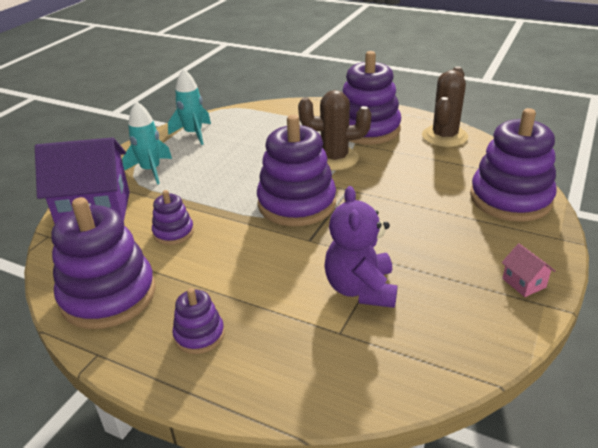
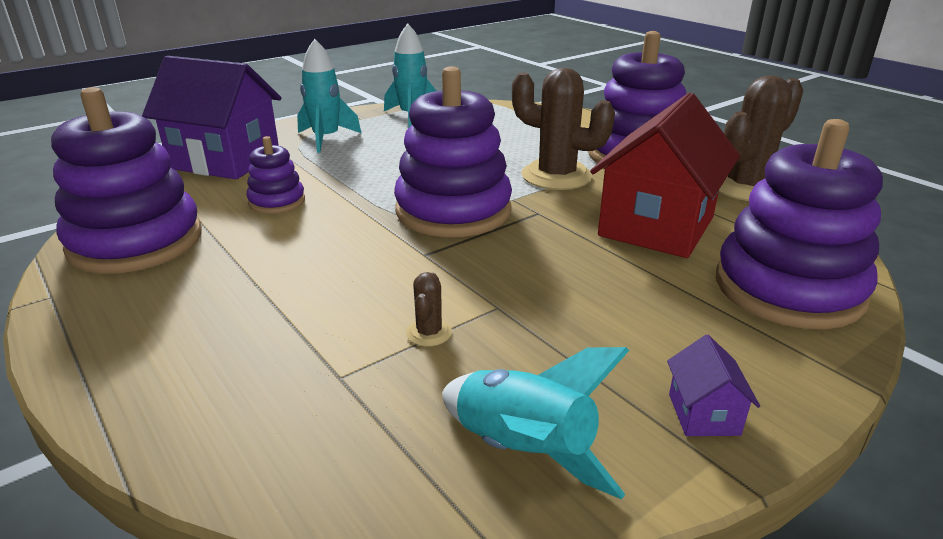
camera: 25 degrees right, 5 degrees down
(199, 335) = (172, 315): purple stacking toy -> none
(360, 289) = (429, 333): purple teddy bear -> brown cactus
(419, 179) = (656, 226): none -> red house
(464, 334) = (523, 451): none -> turquoise rocket
(523, 283) = (703, 414): pink house -> purple house

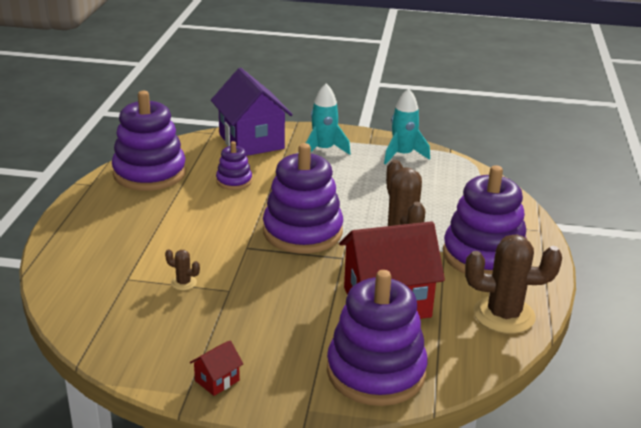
camera: 45 degrees right, 0 degrees up
(429, 333) = (183, 283): brown cactus -> brown cactus turned 60 degrees clockwise
(523, 451) = (136, 344): turquoise rocket -> none
(703, 414) = (217, 380): purple house -> red house

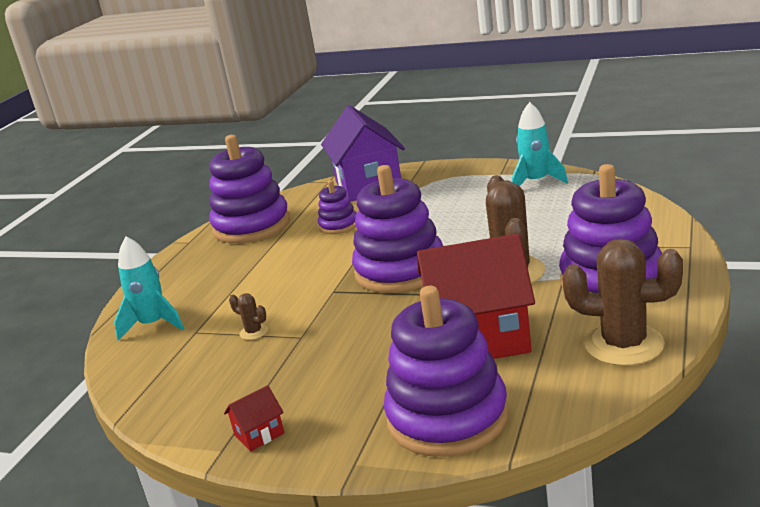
camera: 15 degrees right, 5 degrees down
(324, 150) = (446, 185): turquoise rocket -> turquoise rocket (153, 325)

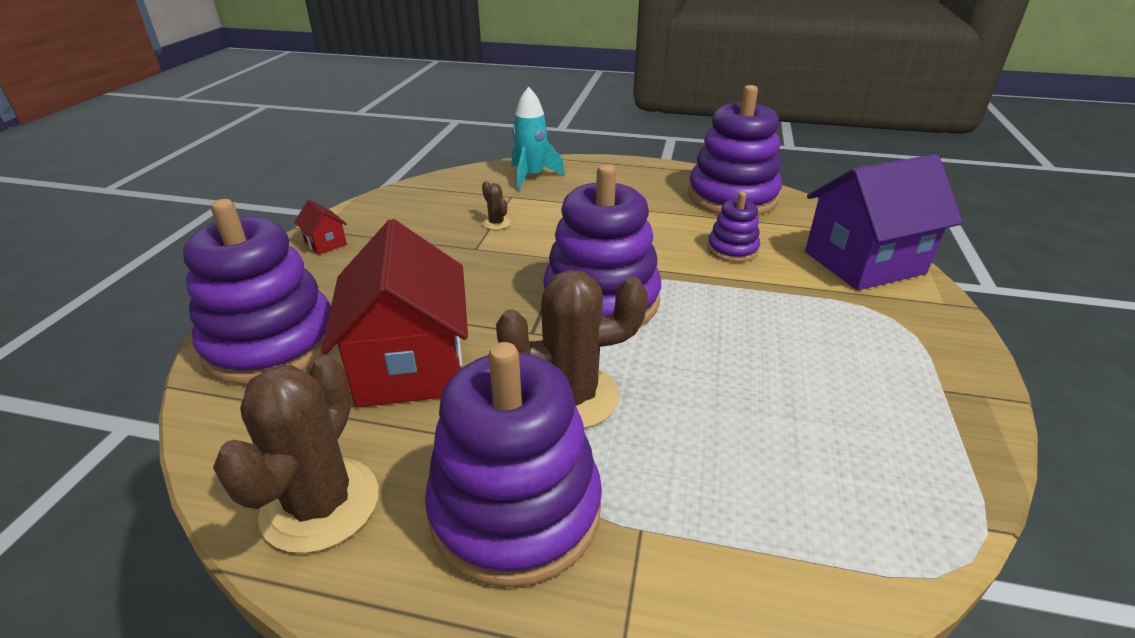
camera: 80 degrees right, 10 degrees up
(254, 332) = (496, 223): brown cactus -> brown cactus turned 60 degrees counterclockwise
(536, 182) = (917, 435): turquoise rocket -> none

